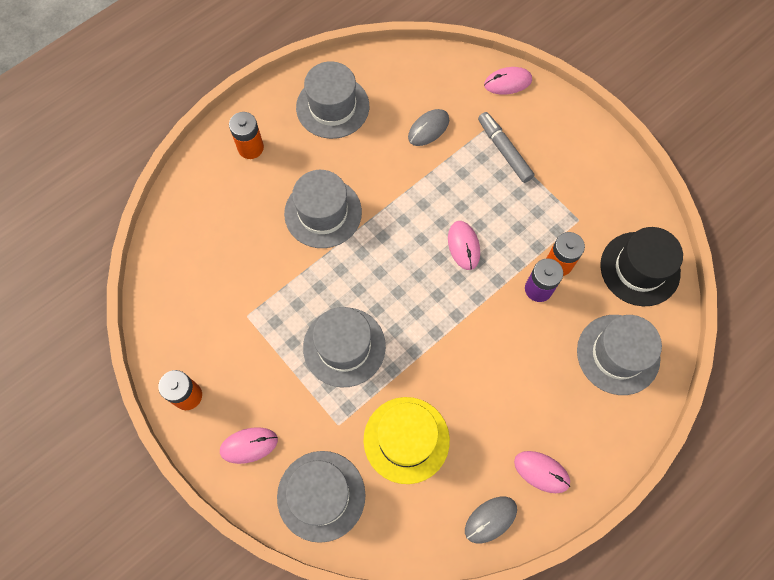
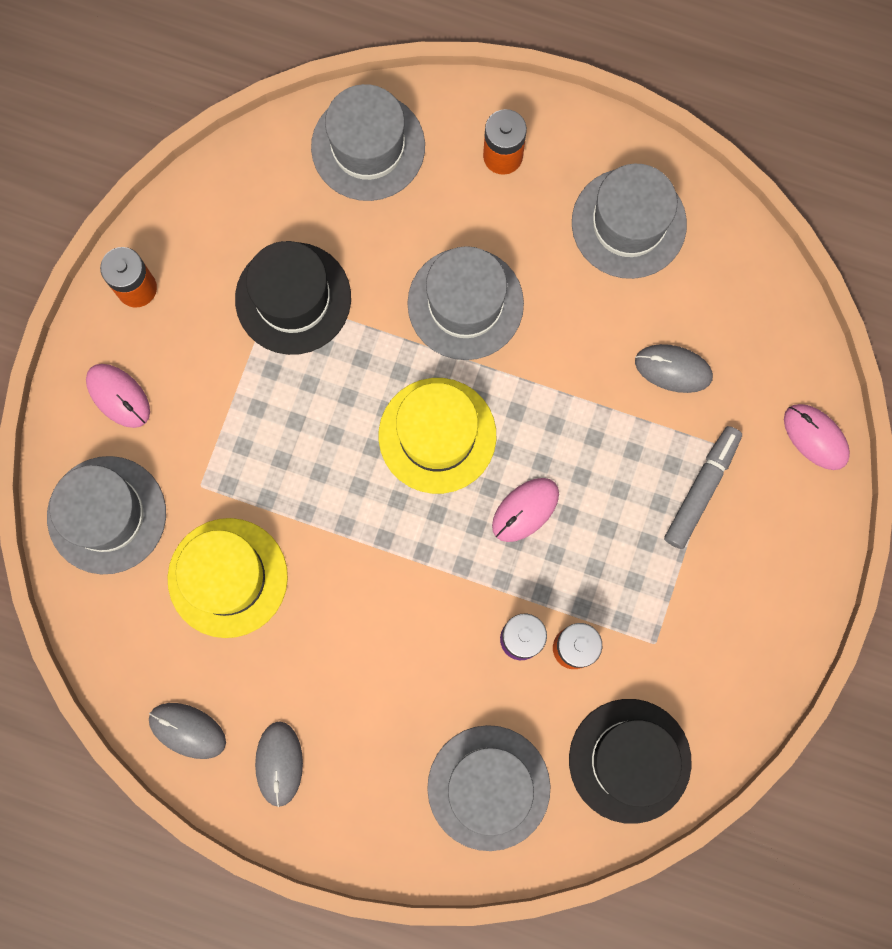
camera: 60 degrees right, 10 degrees up
(256, 305) = (293, 298): none -> black hat
(344, 346) = (301, 436): grey hat -> grey hat (368, 146)
(391, 269) = (437, 435): none -> yellow hat
(541, 472) = (279, 763): pink mouse -> grey mouse

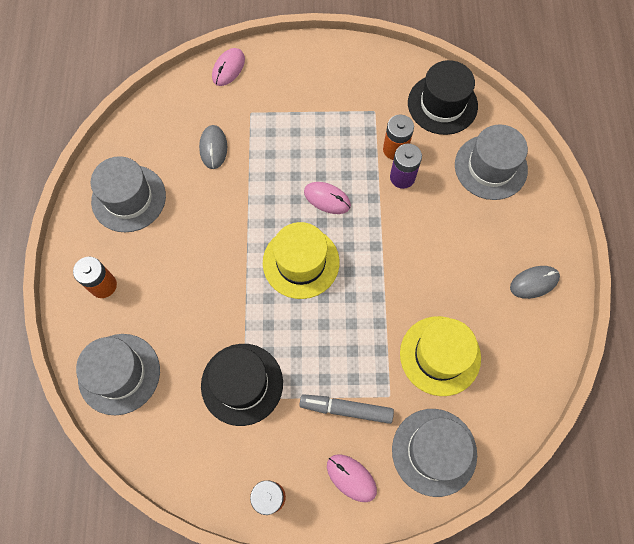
camera: 110 degrees left, 10 degrees down
(118, 396) = (351, 478): pink mouse -> pink mouse turned 75 degrees counterclockwise
(187, 730) = (542, 343): grey mouse -> none
(465, 303) = (210, 274): grey hat -> none
(701, 489) = (279, 114): grey marker -> grey marker (346, 409)

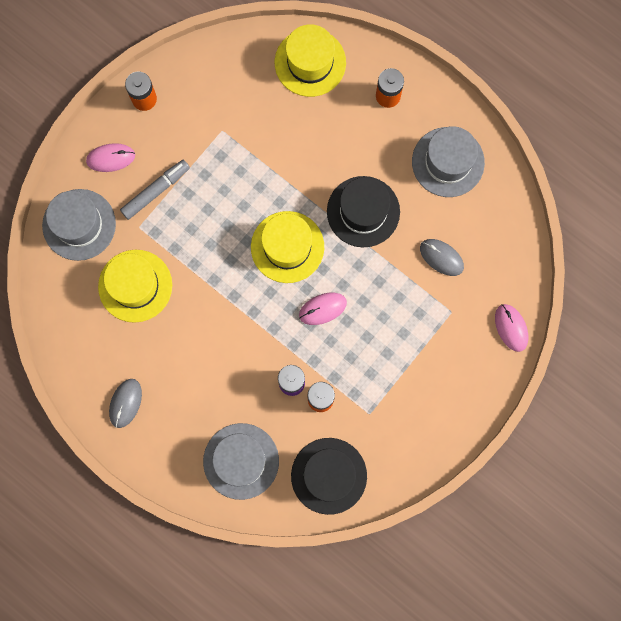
camera: 130 degrees right, 10 degrees up
(119, 374) = (310, 62): grey hat -> yellow hat
(242, 384) = (233, 137): black hat -> black hat (363, 211)

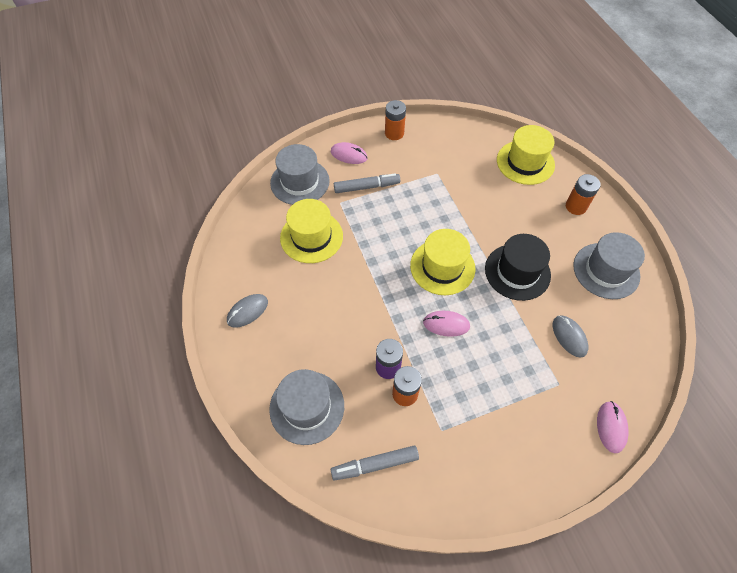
camera: 30 degrees right, 20 degrees down
(329, 476) = (375, 464): black hat -> grey marker

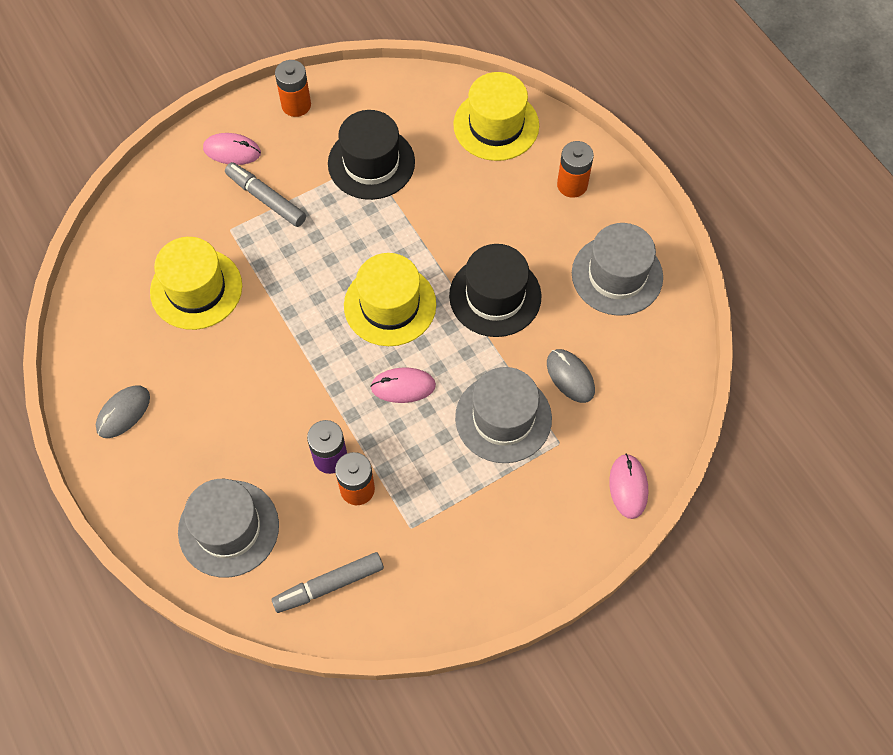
camera: 10 degrees left, 5 degrees up
(300, 182) = (165, 206): grey hat -> grey hat (503, 418)
(366, 187) = (266, 199): grey marker -> grey marker turned 120 degrees counterclockwise
(439, 174) = (371, 163): none -> black hat

